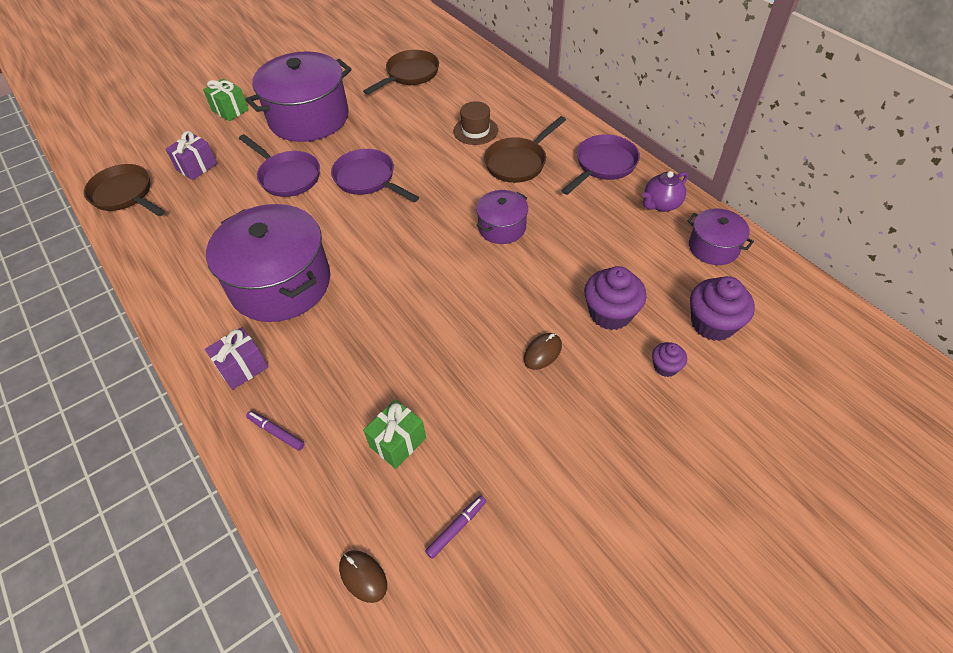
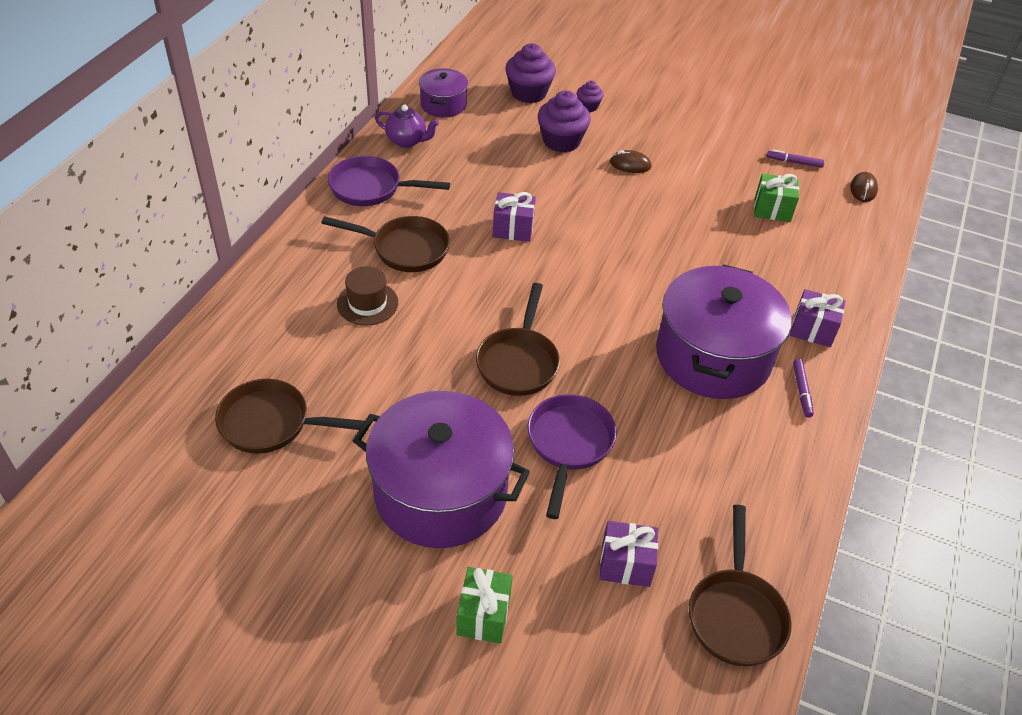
camera: 125 degrees left, 5 degrees down
(276, 432) = (834, 277): purple marker -> purple marker (801, 391)
(368, 179) = (518, 362): purple pan -> brown pan
(502, 227) = (513, 229): purple pot -> purple gift

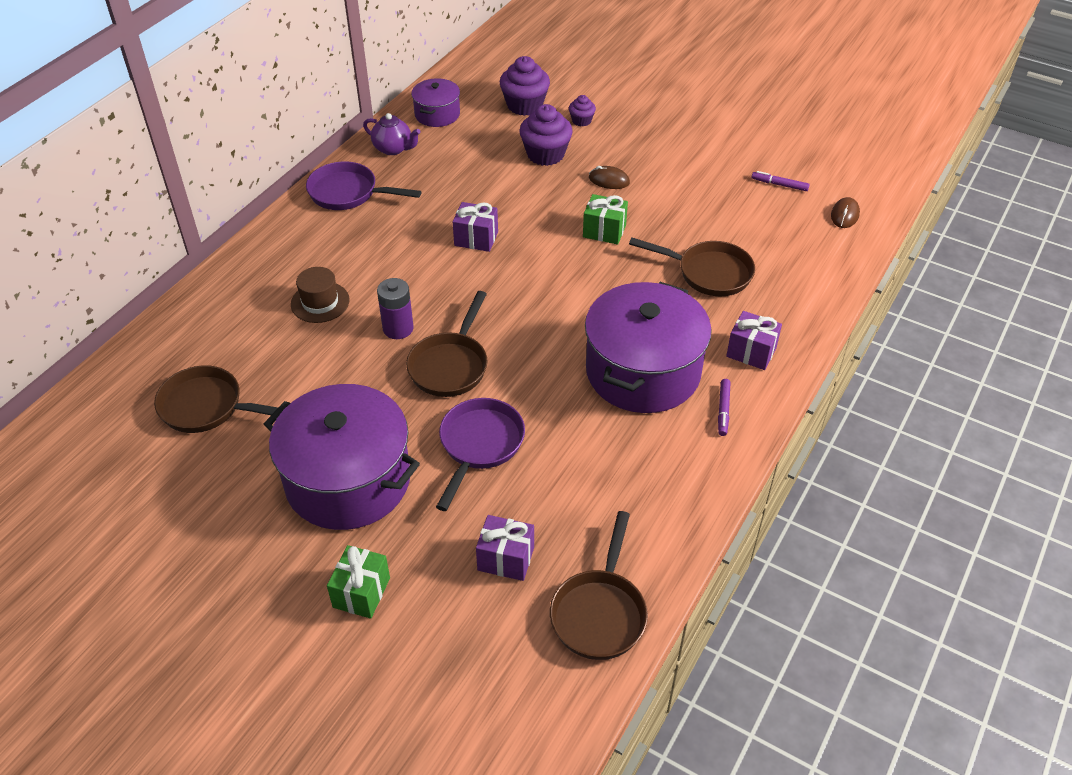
camera: 10 degrees right, 0 degrees up
(405, 249) = (367, 253): brown pan -> brown pan (708, 273)
(455, 326) = (398, 328): none -> purple battery
(772, 209) = (743, 231): green gift -> green gift (604, 231)

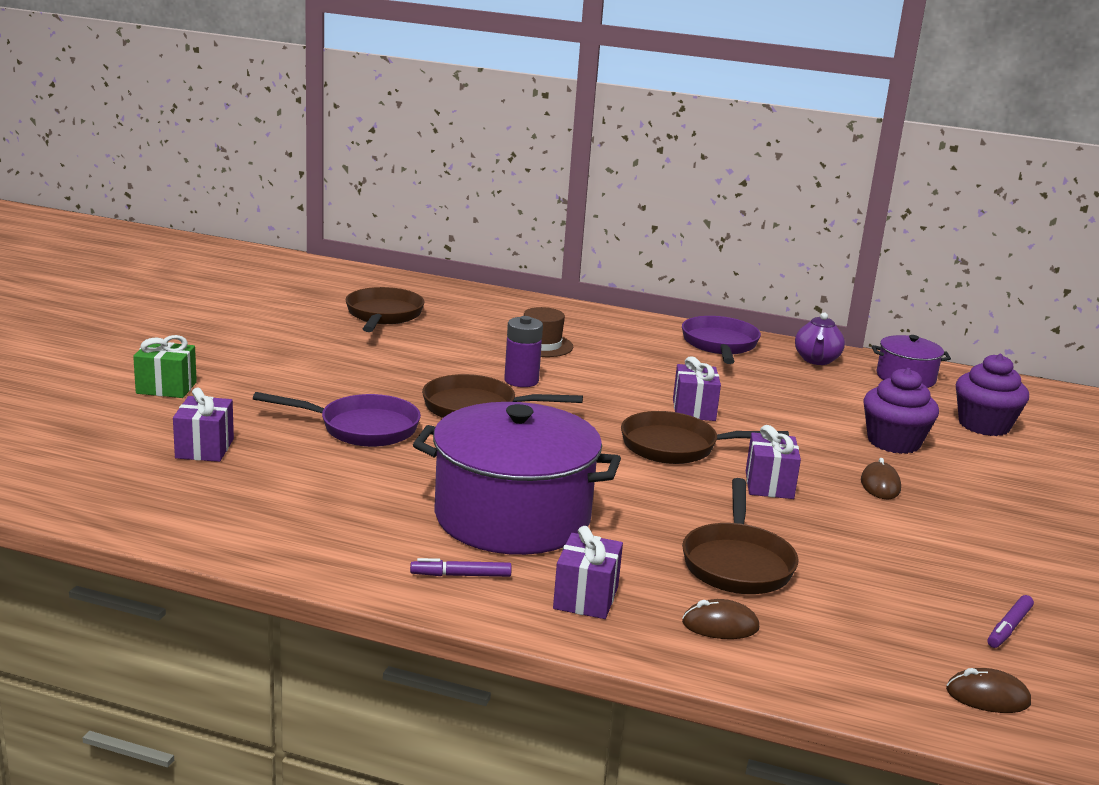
camera: 75 degrees right, 25 degrees down
(348, 480) = (303, 373): purple pot -> none
(581, 121) = (994, 463): purple cupcake -> none
(600, 612) = (128, 500): brown pan -> brown pan (676, 447)
(604, 231) = (769, 485): green gift -> purple gift
(779, 185) = (1008, 627): purple marker -> purple marker turned 150 degrees counterclockwise
(781, 298) = (720, 625): none -> brown mouse

